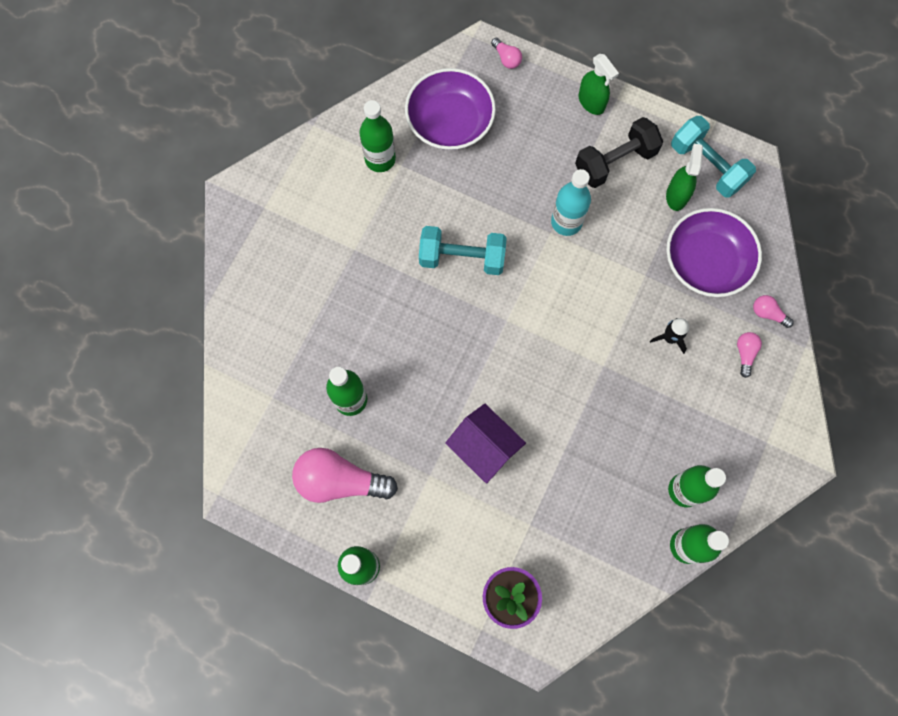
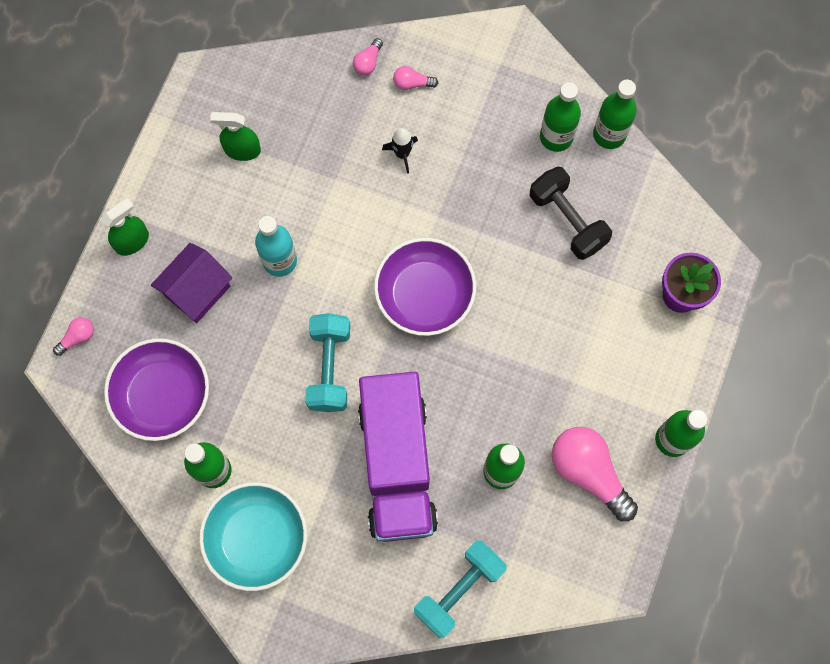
camera: 95 degrees left, 0 degrees up
(317, 190) = (257, 538): none -> turquoise bowl
(340, 481) = (588, 472): pink light bulb -> pink light bulb turned 135 degrees clockwise
(367, 309) = (397, 464): none -> purple truck
(484, 448) = (537, 329): purple house -> purple house (197, 291)
(615, 162) = (205, 214): black dumbbell -> black dumbbell (567, 220)
(706, 262) = (316, 120): purple bowl -> purple bowl (424, 294)
(707, 165) = (205, 121): turquoise dumbbell -> turquoise dumbbell (459, 590)

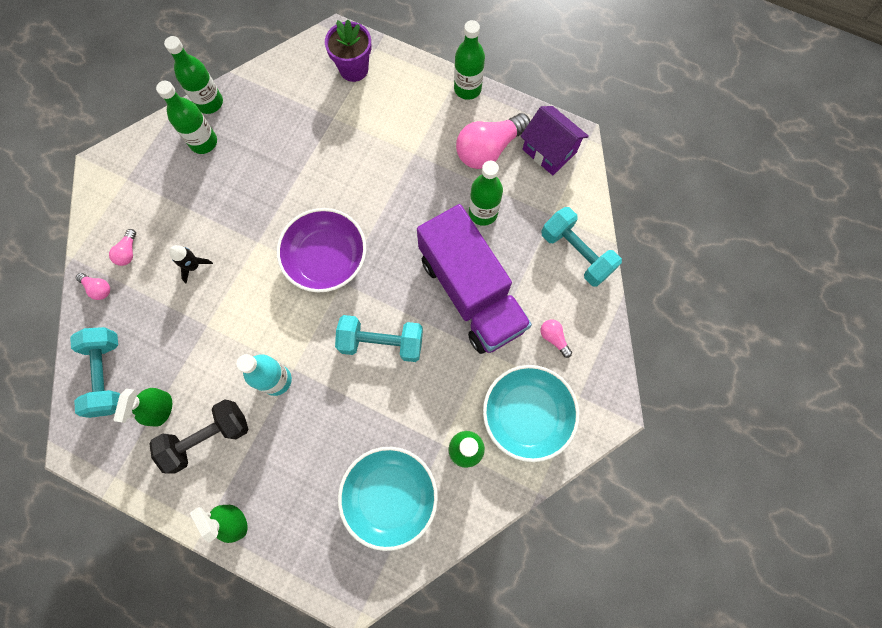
camera: 85 degrees left, 0 degrees up
(78, 337) = (323, 580): pink light bulb -> pink light bulb (554, 338)
(162, 395) = (390, 496): purple bowl -> turquoise bowl
(197, 291) = (293, 459): purple house -> purple house (549, 151)
(274, 91) = (108, 375): none -> turquoise dumbbell
(397, 464) = (471, 292): purple truck -> purple truck turned 60 degrees clockwise
(567, 220) = (278, 142): black dumbbell -> black dumbbell (207, 437)

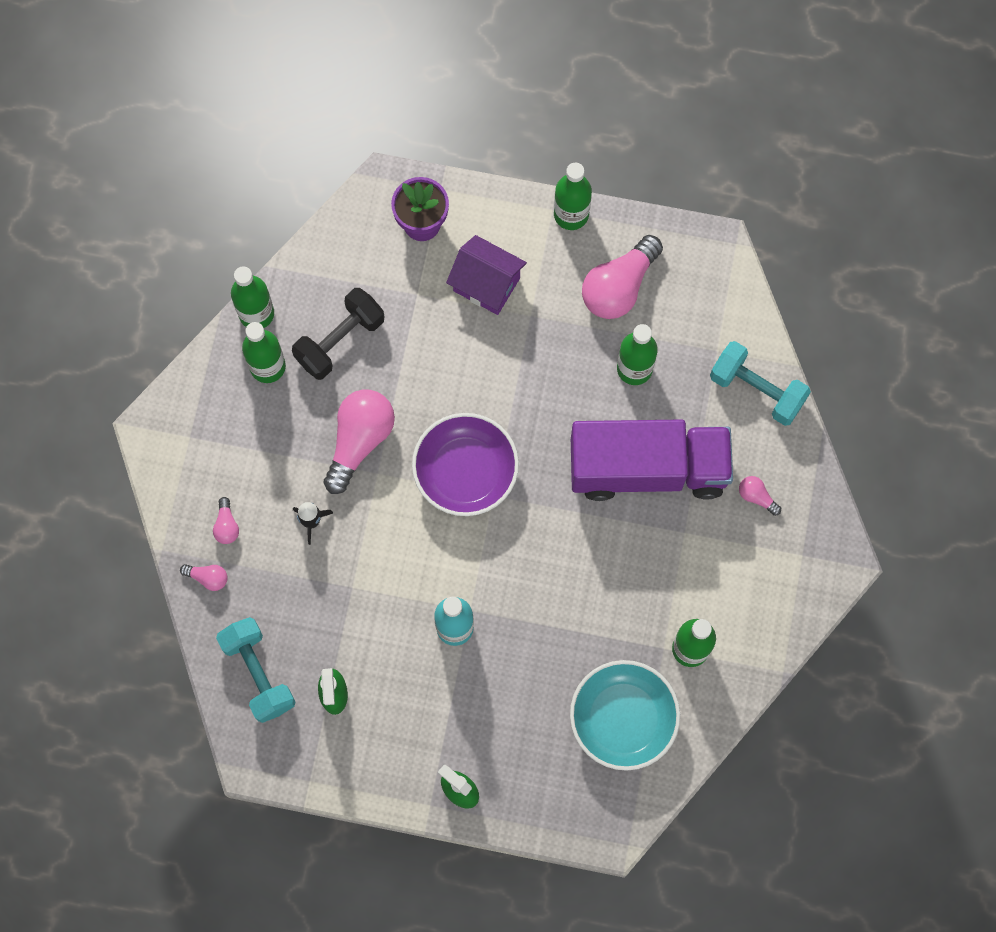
camera: 15 degrees left, 0 degrees up
(207, 437) = (399, 711): black dumbbell -> black dumbbell (340, 340)
(252, 214) = (359, 441): none -> pink light bulb
(381, 343) = (561, 553): turquoise dumbbell -> none
(471, 292) = (647, 468): purple truck -> purple truck turned 45 degrees counterclockwise
(527, 415) = (749, 591): turquoise bowl -> none
(549, 151) = (692, 270): purple house -> purple house (486, 284)

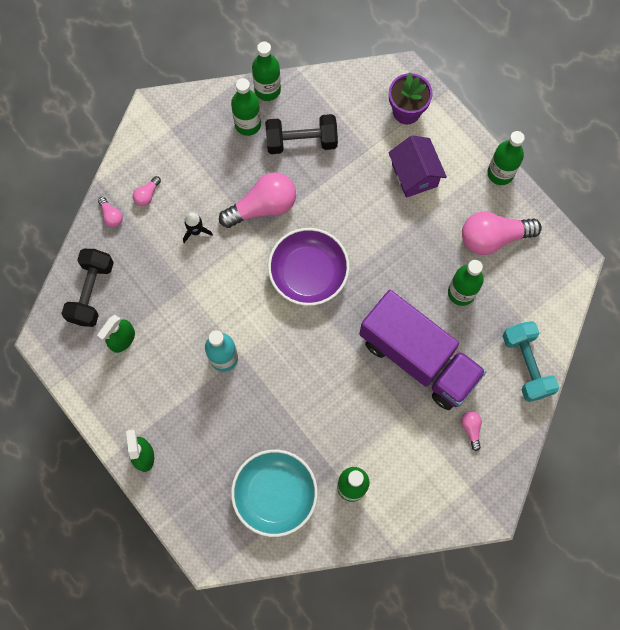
camera: 40 degrees right, 0 degrees up
(258, 673) = (91, 292): turquoise dumbbell -> black dumbbell

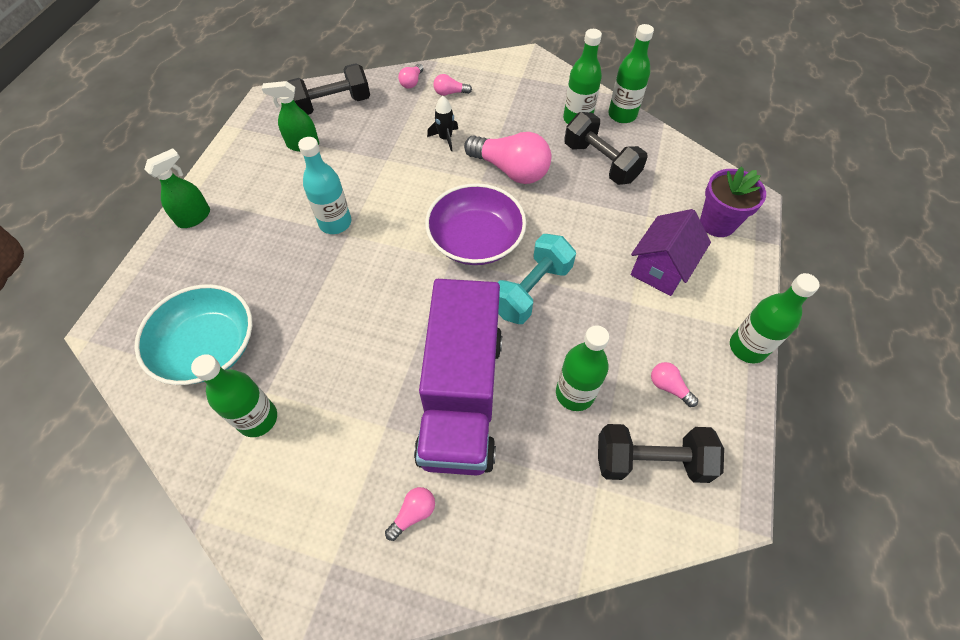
camera: 55 degrees right, 15 degrees down
(493, 238) = (668, 387): pink light bulb -> pink light bulb, size x0.45
(526, 282) = (651, 461): none -> black dumbbell
(526, 365) = (547, 531): turquoise dumbbell -> turquoise dumbbell (531, 290)

